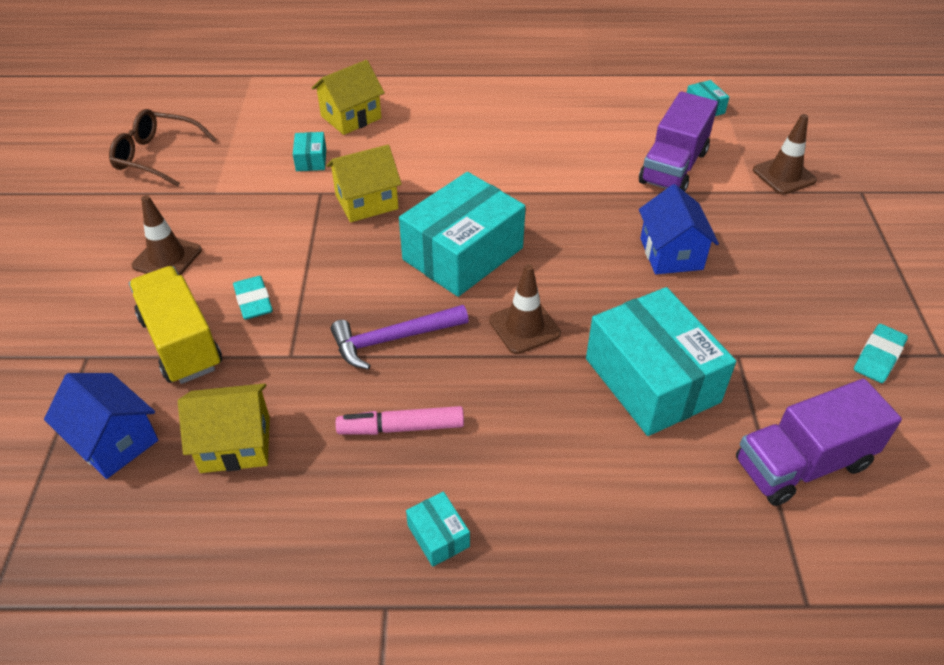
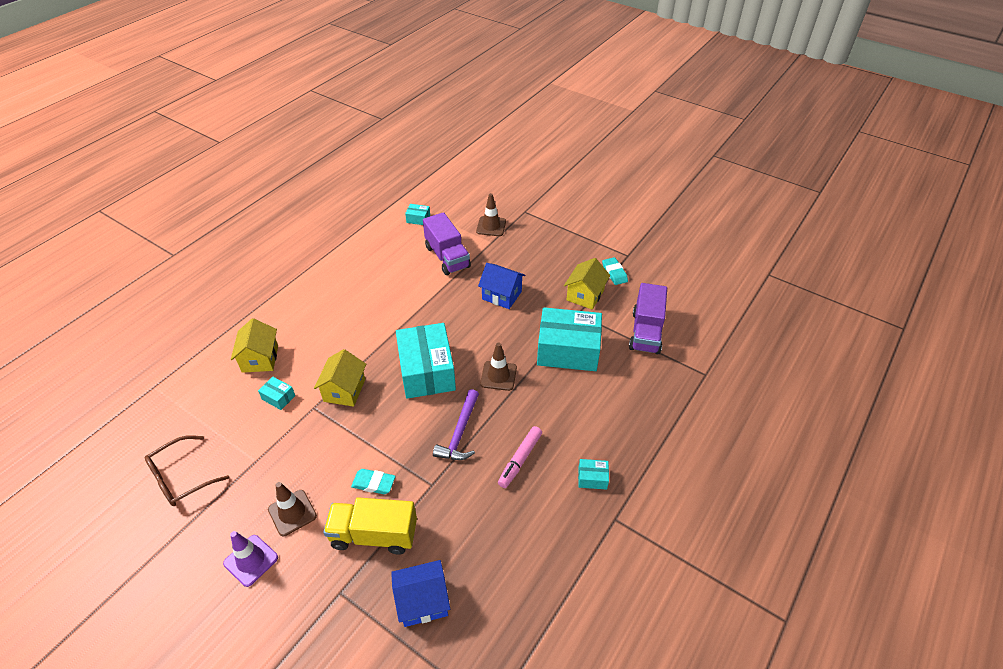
camera: 55 degrees left, 0 degrees up
(88, 262) = (251, 560): none -> purple traffic cone
(235, 444) = (473, 539): yellow house -> yellow house (585, 295)

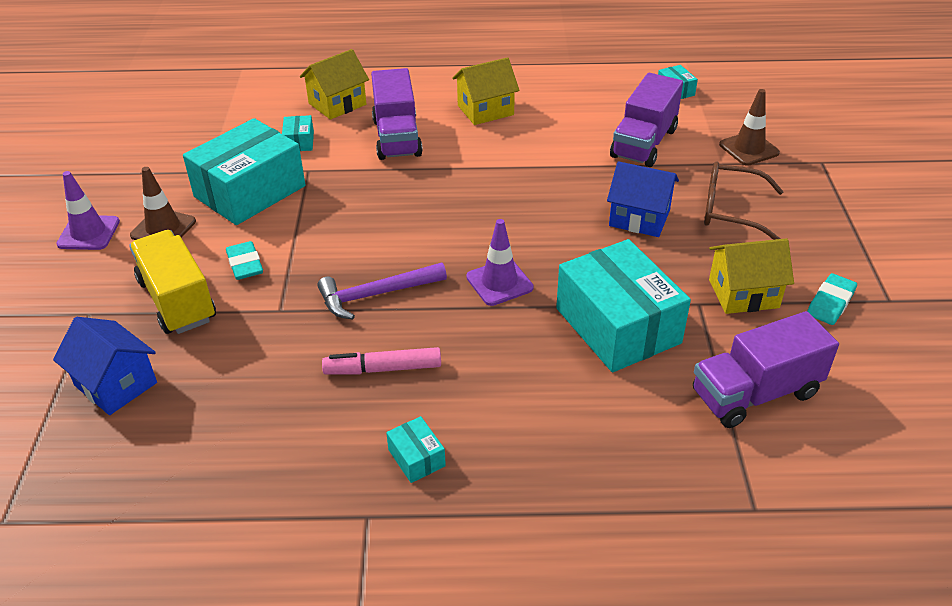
camera: 55 degrees right, 5 degrees down
(181, 478) = (152, 141): brown glasses -> brown glasses (730, 210)
(329, 349) = (397, 137): none -> purple truck
(344, 390) = (352, 177): yellow house -> yellow house (485, 110)
(426, 371) = (442, 221): turquoise box -> turquoise box (250, 191)
(498, 376) = (499, 282): brown traffic cone -> purple traffic cone
(501, 295) = (639, 218): blue house -> blue house turned 60 degrees counterclockwise

